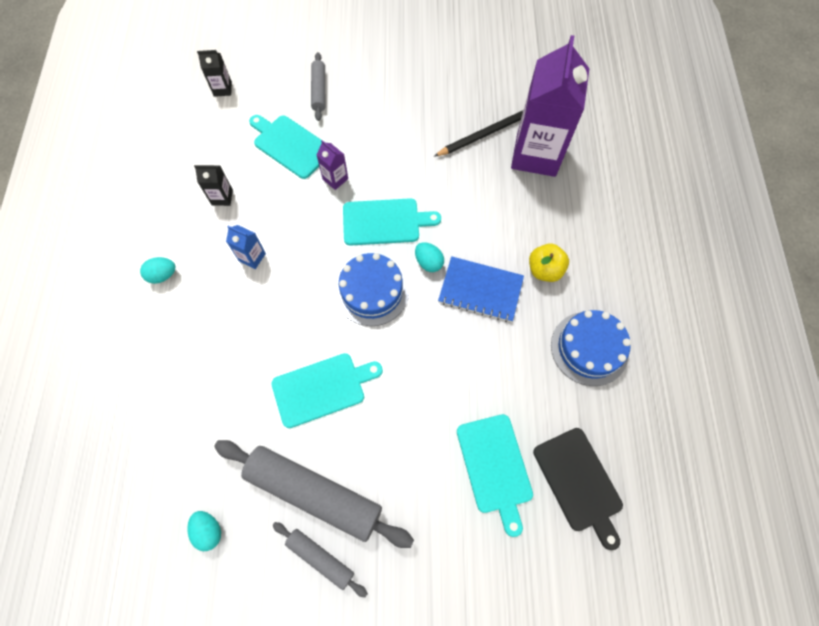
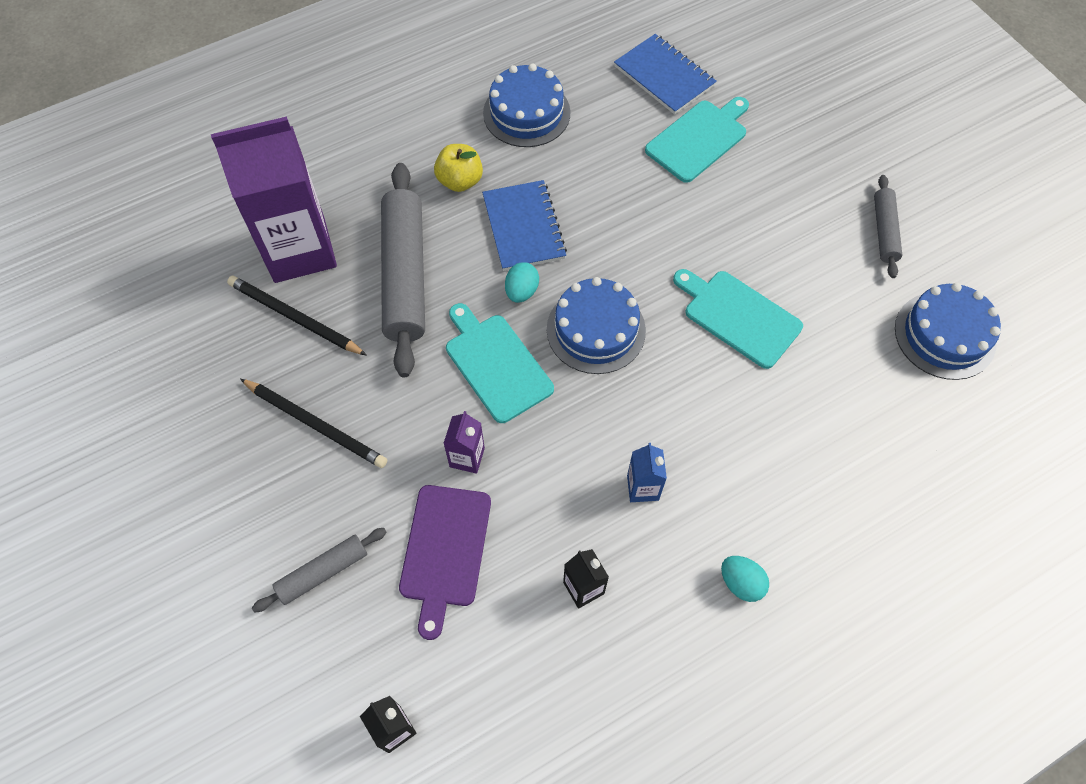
camera: 120 degrees left, 5 degrees down
(209, 531) = (945, 335): turquoise egg -> blue cake
(290, 145) = (444, 550): turquoise cutting board -> purple cutting board
(314, 493) = (838, 266): grey rolling pin -> grey rolling pin (405, 275)
(406, 118) = (315, 424): none -> black pencil
(578, 482) = (664, 76): black cutting board -> blue notebook

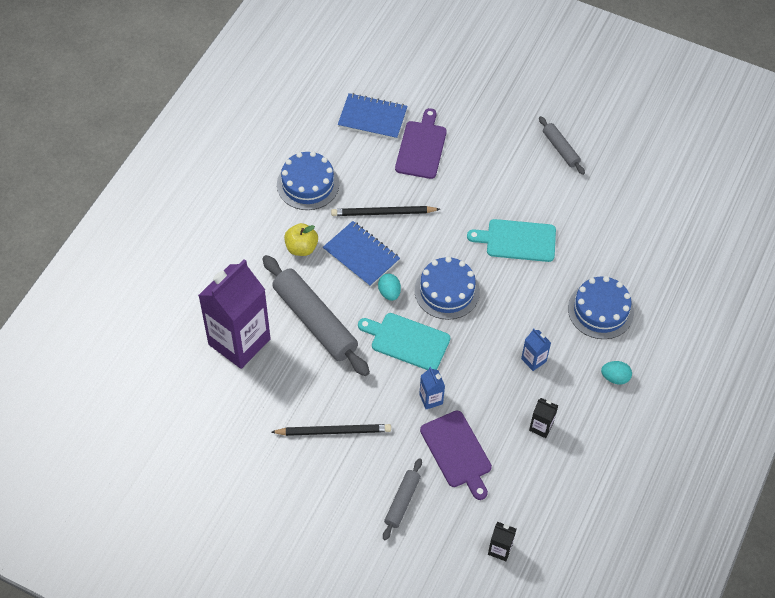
camera: 35 degrees left, 5 degrees down
(295, 318) = (271, 381): black pencil -> black pencil (383, 213)
(467, 457) = (431, 399): purple carton -> blue carton
(699, 139) = (421, 147): turquoise cutting board -> purple cutting board
(945, 335) = (629, 191): blue cake -> blue cake (600, 310)

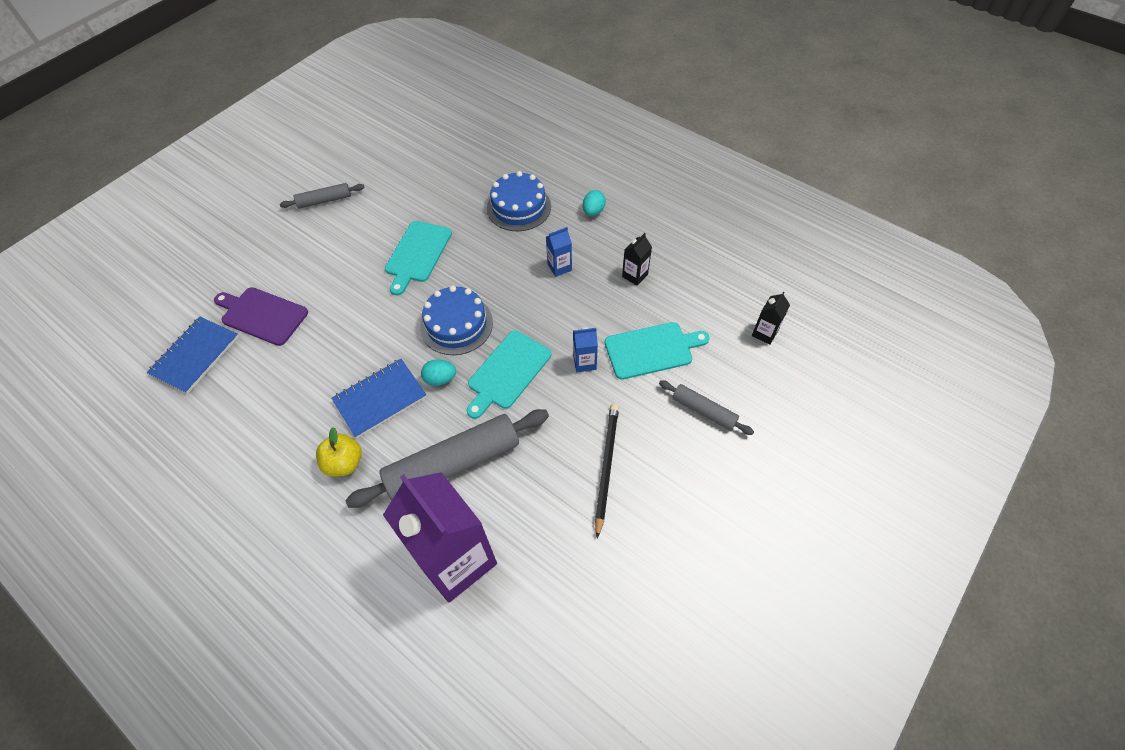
camera: 75 degrees left, 0 degrees up
(308, 184) = (255, 441): blue cake -> none
(383, 213) = (332, 367): black pencil -> none
(457, 452) = (652, 350): purple cutting board -> turquoise cutting board

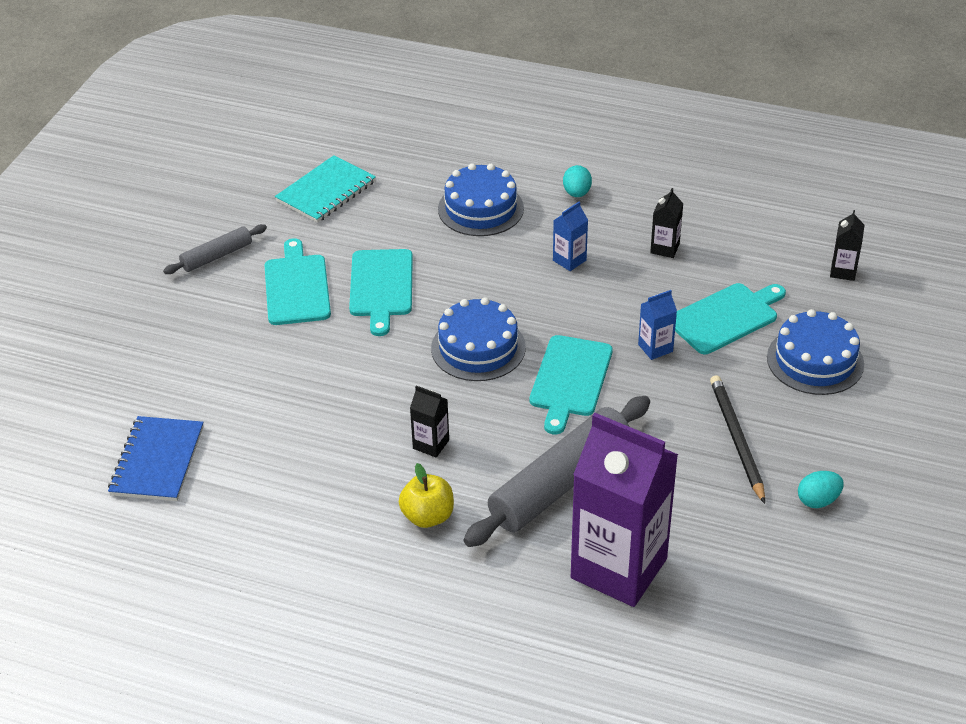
camera: 20 degrees left, 15 degrees down
(262, 315) = (218, 397): purple cutting board -> none
(362, 239) = (297, 287): none -> turquoise cutting board
(380, 399) = (431, 444): blue notebook -> black carton
(422, 167) = (326, 191): none -> turquoise notebook
(440, 379) = (492, 406): turquoise egg -> turquoise egg (818, 500)
(703, 411) = (815, 360): grey rolling pin -> blue cake

